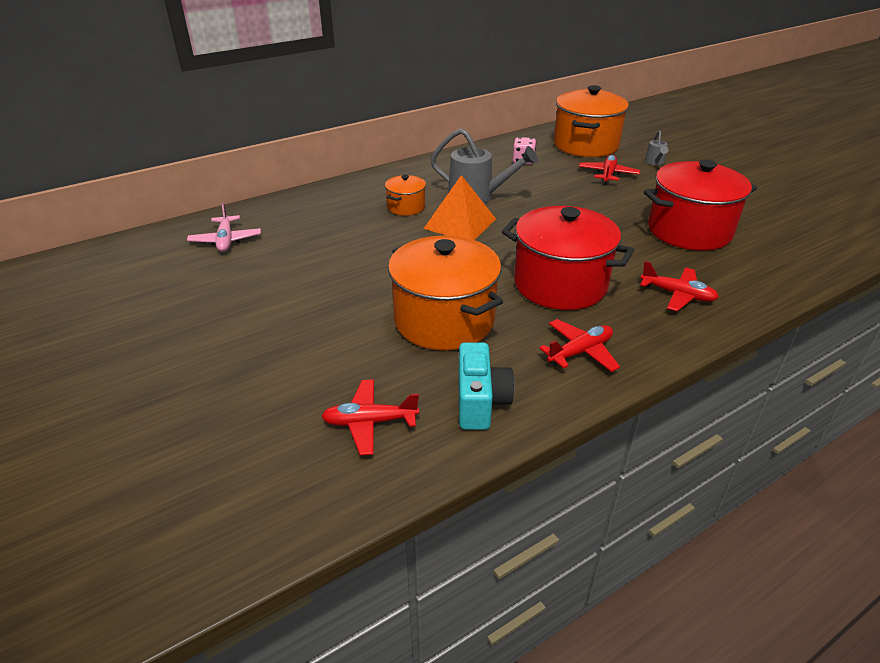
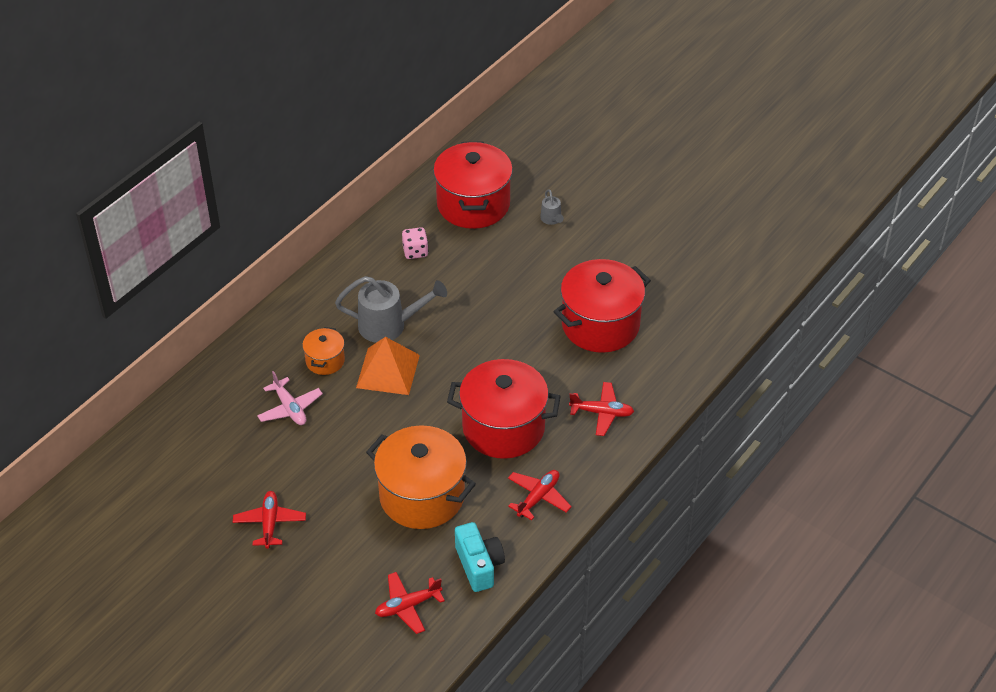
camera: 20 degrees left, 10 degrees up
(226, 240) = (174, 456): pink plane -> pink plane (290, 408)
(585, 145) = (473, 204): orange pot -> red pot
(608, 175) = (508, 254): red plane -> red plane (270, 523)

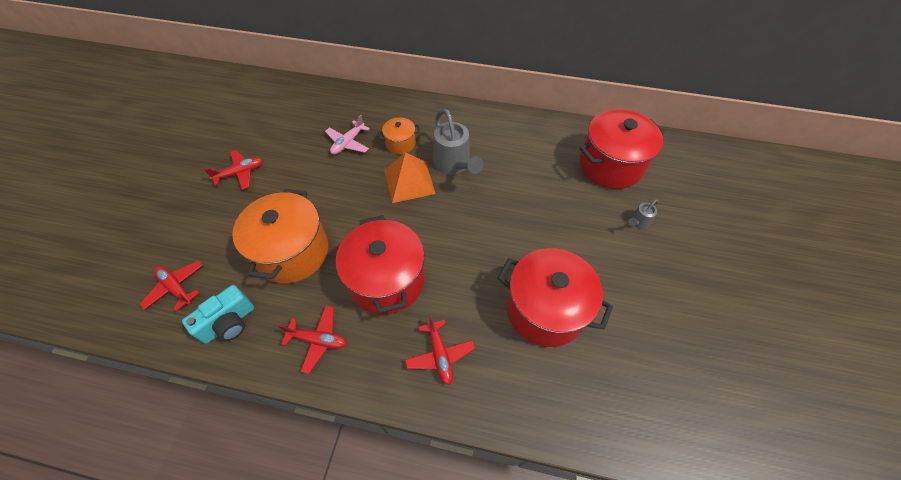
camera: 65 degrees right, 10 degrees up
(415, 251) = (536, 151): pink dice -> none

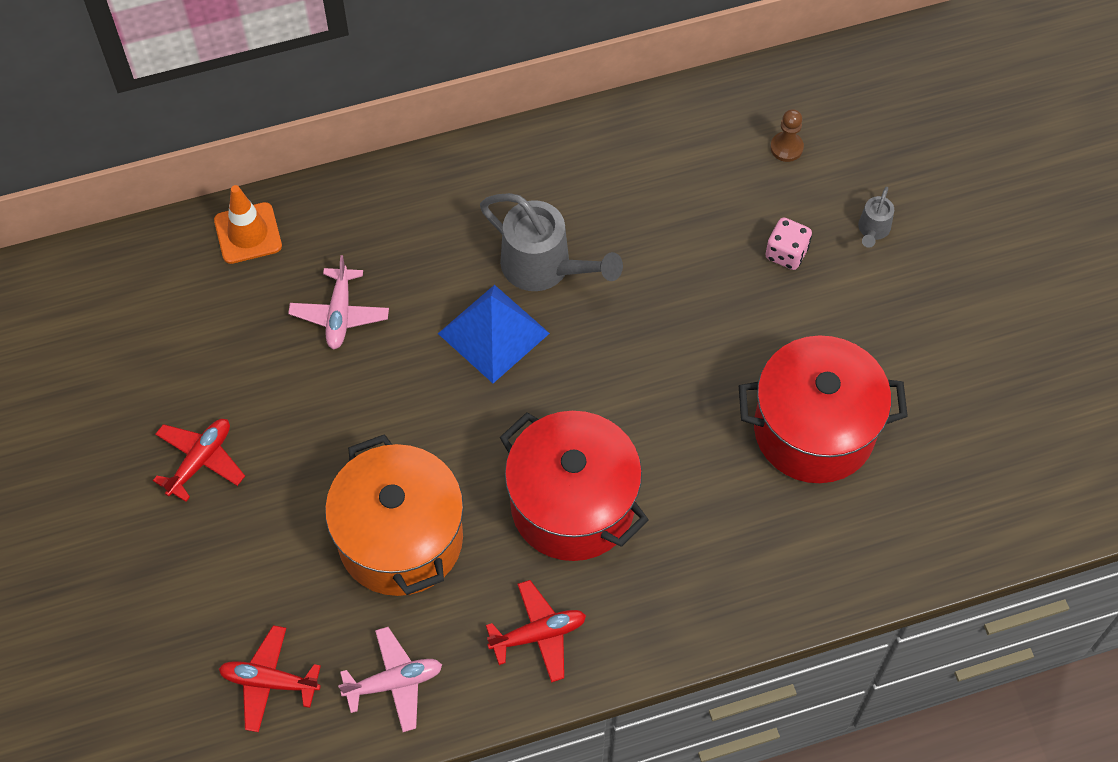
camera: 30 degrees left, 5 degrees up
(229, 323) = (394, 683): turquoise camera -> pink plane
(338, 97) = (248, 233): none -> orange traffic cone
(400, 144) = (430, 272): orange pot -> none
(409, 181) = (493, 333): orange pyramid -> blue pyramid
(440, 355) = (713, 563): red plane -> none
(582, 212) = (786, 253): none -> pink dice
(610, 165) = (786, 148): red pot -> brown pawn

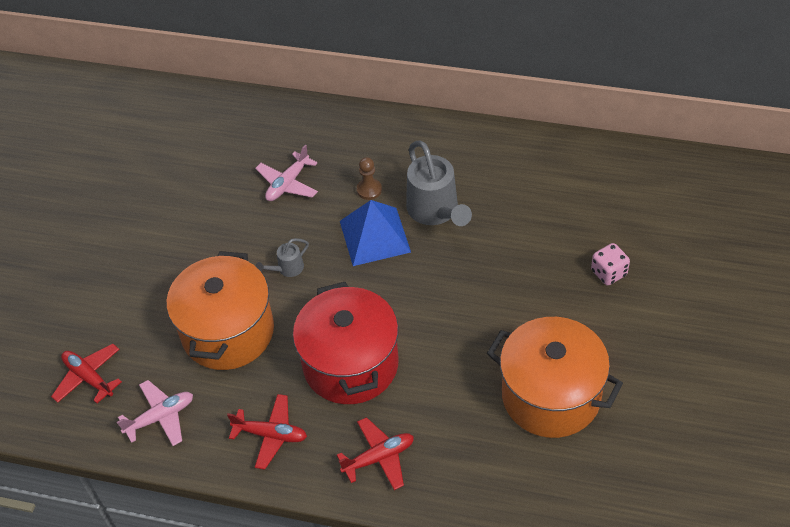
camera: 35 degrees right, 10 degrees down
(200, 461) = (145, 230): red plane -> red plane (379, 457)
(248, 233) = (267, 115): orange traffic cone -> none
(394, 683) = (160, 417): pink plane -> pink plane turned 45 degrees counterclockwise
(786, 148) = (654, 207): brown pawn -> brown pawn (369, 190)
(814, 430) = (551, 396): red pot -> orange pot
(873, 230) = (683, 285): grey watering can -> grey watering can (287, 269)

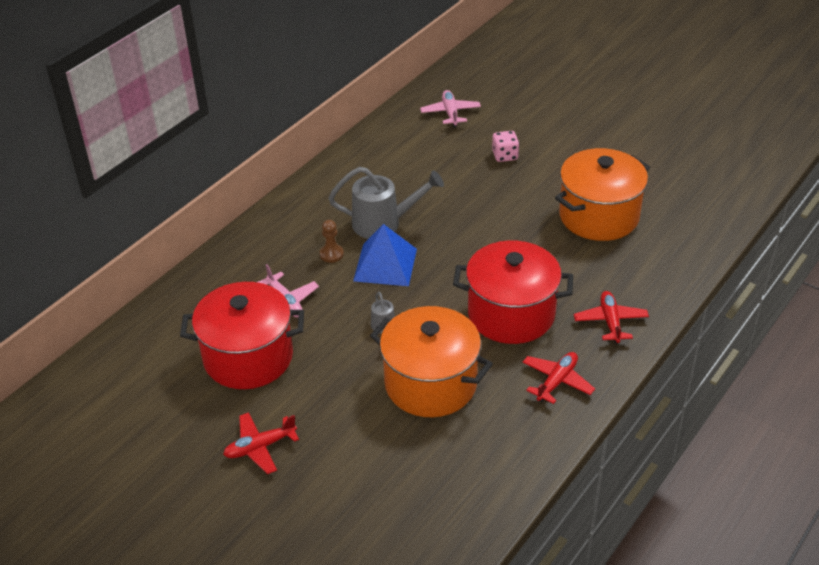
camera: 70 degrees left, 10 degrees down
(89, 378) = (424, 499): red plane -> red plane (260, 447)
(160, 417) = (500, 453): pink plane -> pink plane (450, 113)
(209, 188) = (248, 357): none -> red pot

